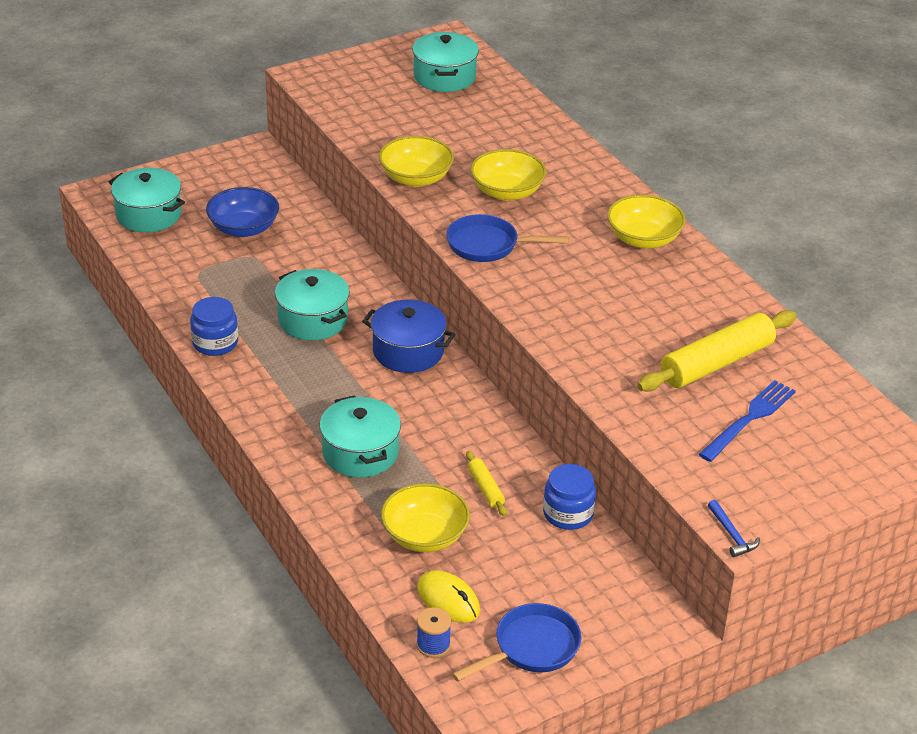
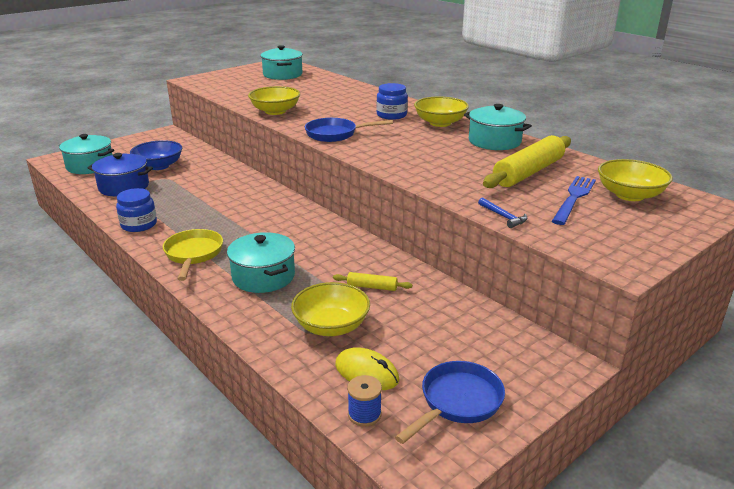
camera: 10 degrees left, 10 degrees down
(280, 405) = (193, 254): none -> yellow pan
(312, 320) = (213, 205): turquoise pot -> turquoise pot (494, 141)
(408, 351) = (287, 214): blue pot -> blue pot (124, 187)
(485, 489) = (372, 287): yellow rolling pin -> yellow rolling pin turned 45 degrees counterclockwise
(507, 192) = (339, 112): yellow bowl -> yellow bowl (629, 195)
(568, 514) = (444, 295): blue jar -> blue jar (391, 115)
(732, 535) = (615, 269): blue hammer -> blue hammer (503, 217)

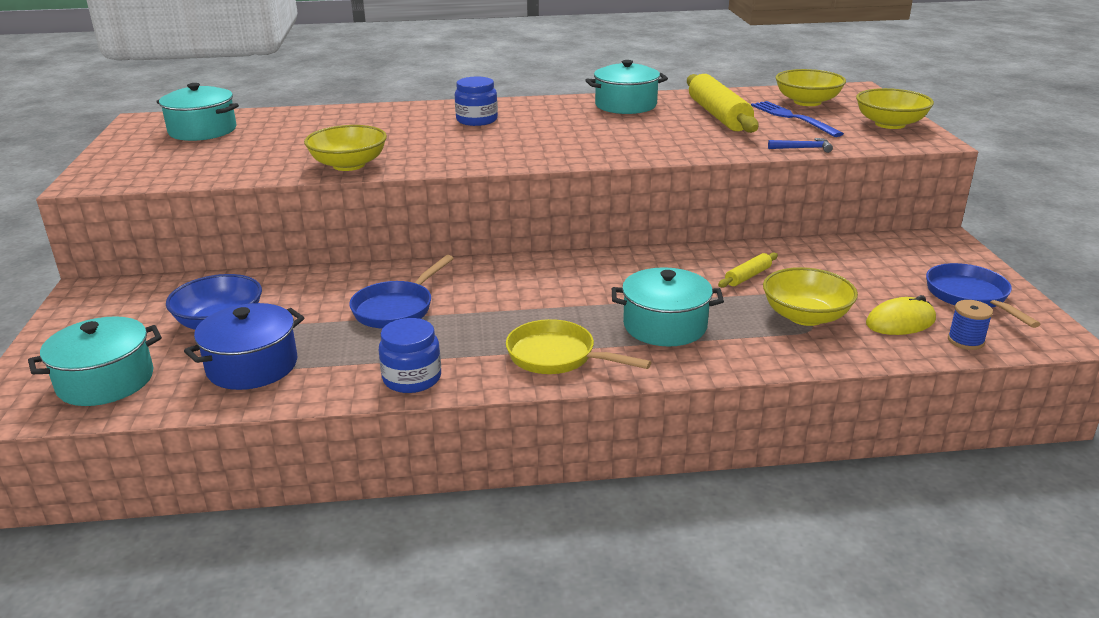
camera: 55 degrees left, 0 degrees up
(335, 134) = (490, 156): blue pan -> blue pan (397, 308)
(440, 123) = (539, 109): yellow bowl -> yellow bowl (890, 124)

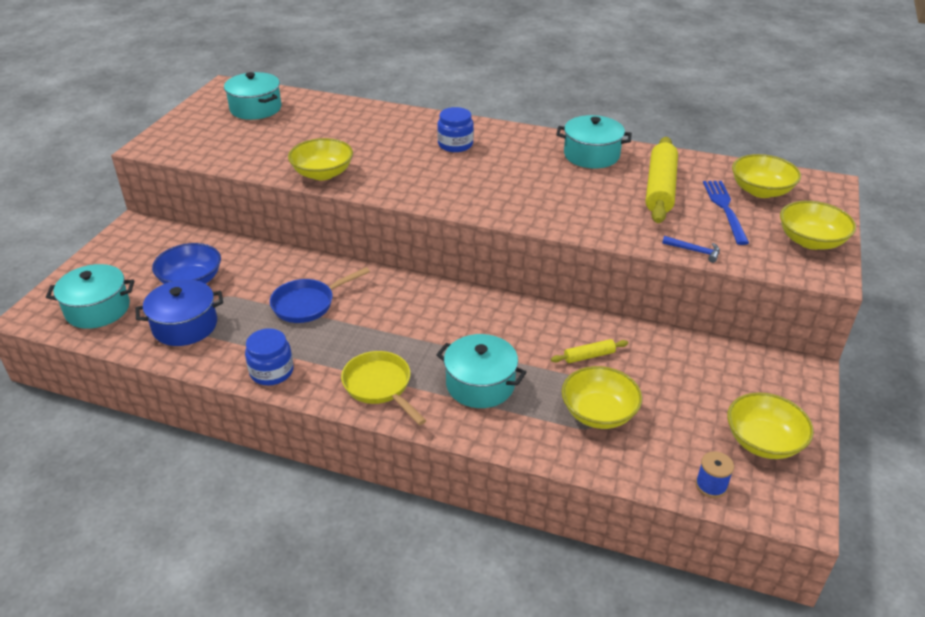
camera: 25 degrees right, 10 degrees up
(900, 322) = (673, 446): yellow mouse -> none
(970, 297) = (763, 441): blue pan -> yellow bowl

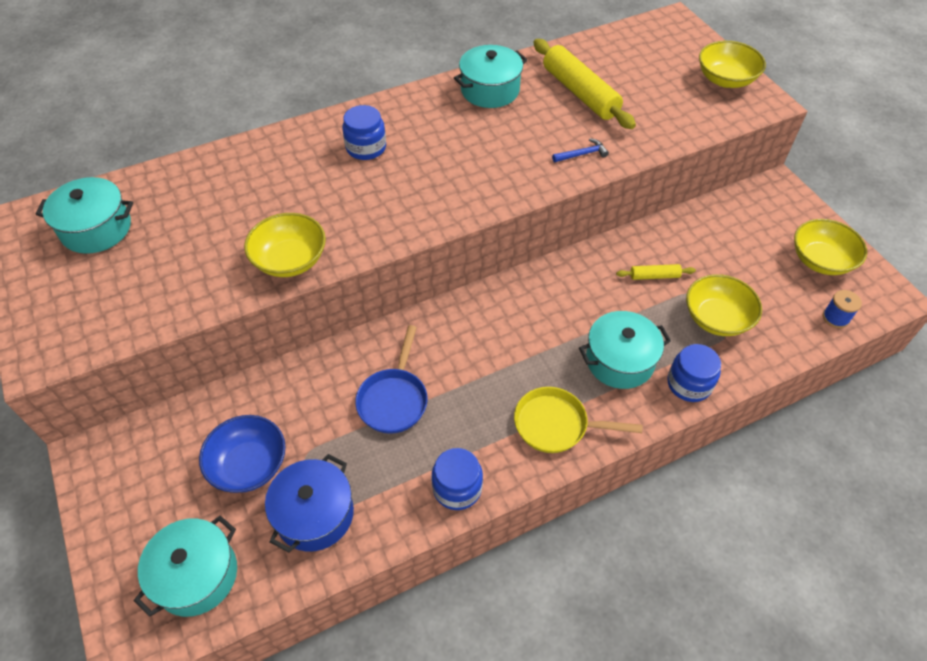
camera: 45 degrees left, 15 degrees up
(510, 433) = (689, 384): none -> blue jar
(589, 356) = (654, 276): yellow rolling pin -> yellow rolling pin turned 60 degrees clockwise
(694, 251) = (674, 137): blue hammer -> blue hammer (582, 154)
(725, 209) = (644, 84): blue fork -> none
(761, 191) = (644, 52): yellow bowl -> none

